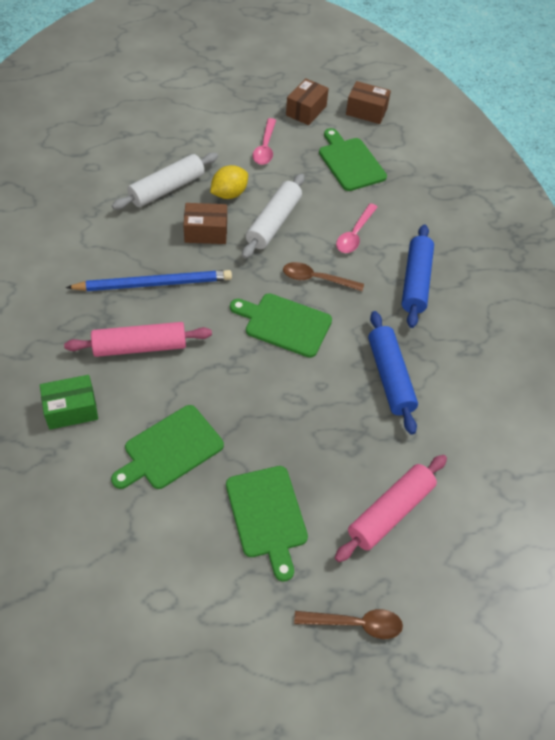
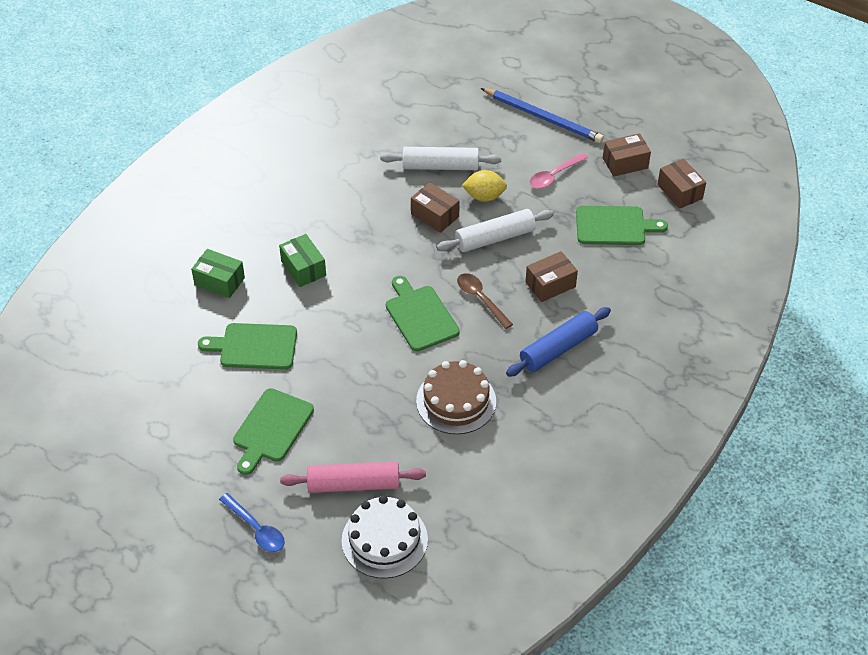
camera: 45 degrees right, 5 degrees down
(140, 346) = (303, 268): pink rolling pin -> green box
(154, 284) = (357, 231): blue pencil -> blue pencil (543, 118)
(350, 162) = (614, 226): green cutting board -> green cutting board turned 75 degrees clockwise
(355, 234) = (550, 284): pink spoon -> brown box
(355, 624) = (256, 529): brown spoon -> blue spoon
(390, 377) = (456, 401): blue rolling pin -> brown cake
(468, 542) = (384, 540): none -> white cake

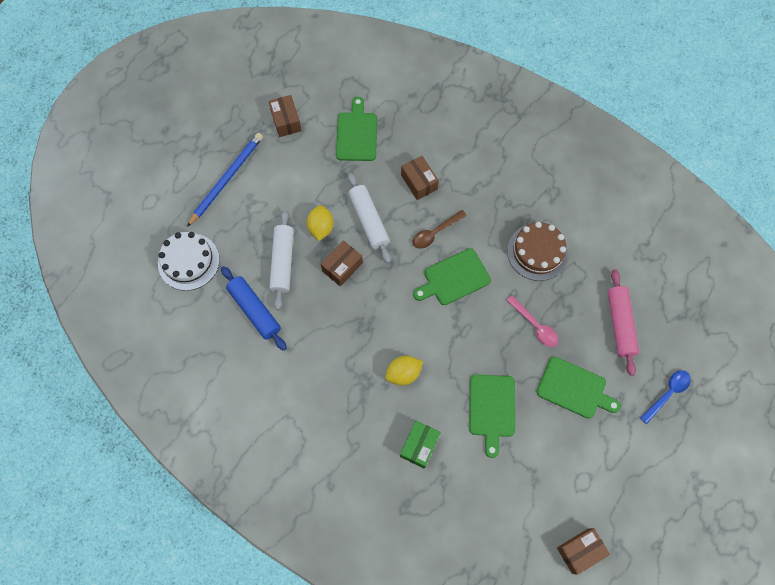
camera: 90 degrees left, 20 degrees up
(303, 268) = (403, 373): green box -> yellow lemon
(384, 540) = (665, 301): white cake -> white cake (188, 261)
(554, 175) = (298, 173): pink spoon -> pink spoon (535, 325)
(558, 349) = (483, 180): blue rolling pin -> blue rolling pin (255, 310)
(680, 191) = (320, 86): brown box -> brown box (580, 551)

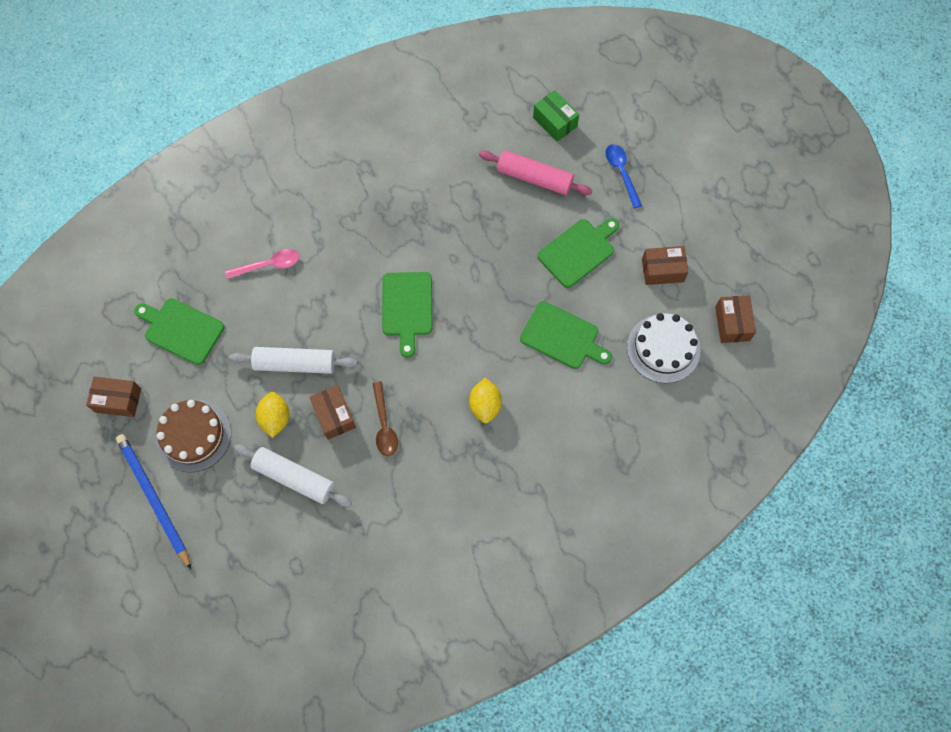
camera: 65 degrees left, 0 degrees up
(188, 261) = (235, 585): white cake -> white cake (663, 348)
(255, 310) = (335, 532): blue rolling pin -> none
(321, 228) = (275, 418): yellow lemon -> yellow lemon turned 60 degrees clockwise
(419, 182) = (278, 292): brown box -> brown box (662, 270)
(419, 446) = (567, 424): green box -> green box (555, 122)
(435, 233) = (346, 302): brown spoon -> brown spoon (384, 425)
(535, 325) = (497, 255): pink spoon -> pink spoon (268, 265)
(537, 252) = (421, 214): brown cake -> brown cake (193, 435)

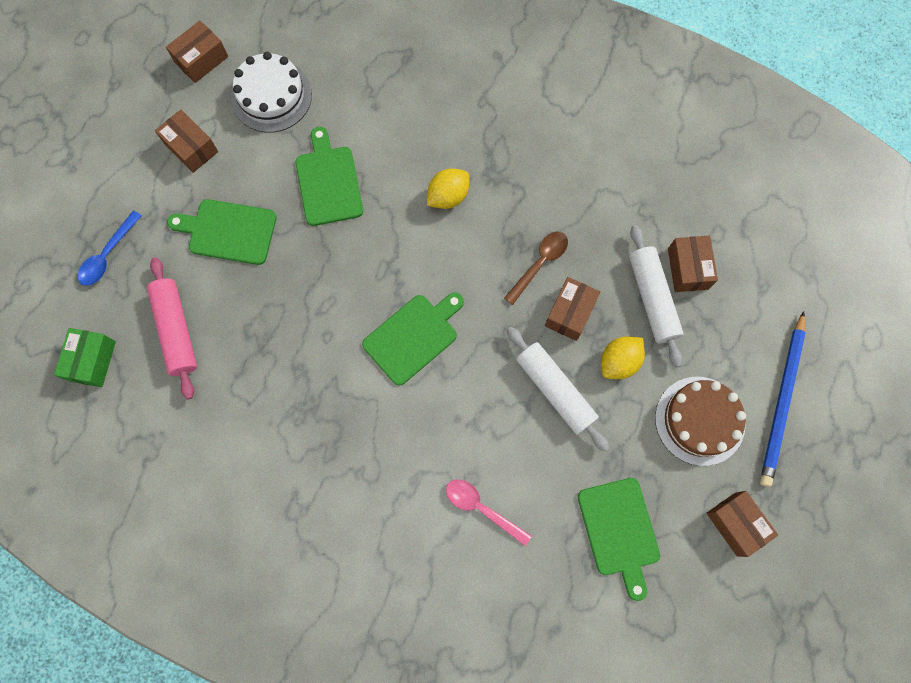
camera: 130 degrees left, 5 degrees up
(291, 521) = (688, 269): none -> brown box

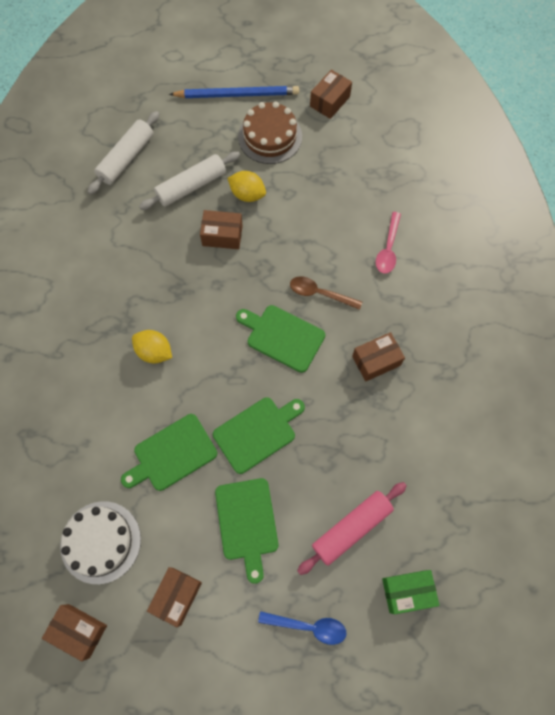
camera: 110 degrees left, 5 degrees down
(539, 264) = (190, 267): brown spoon -> brown spoon (320, 293)
(555, 390) = (284, 228): white rolling pin -> white rolling pin (126, 158)
(619, 531) = (364, 163): green cutting board -> green cutting board (257, 433)
(688, 269) = (160, 170): brown box -> brown box (376, 361)

